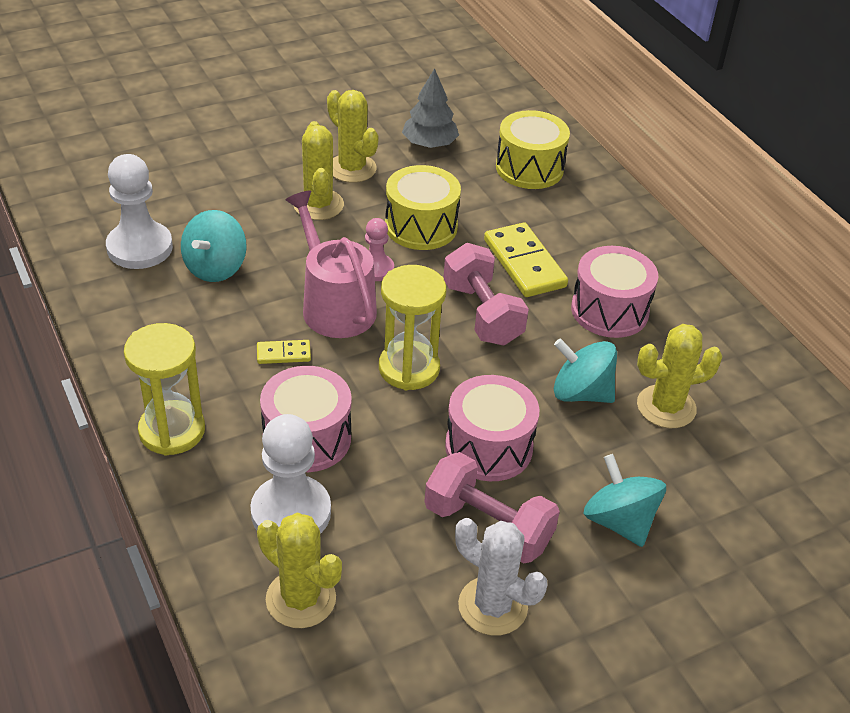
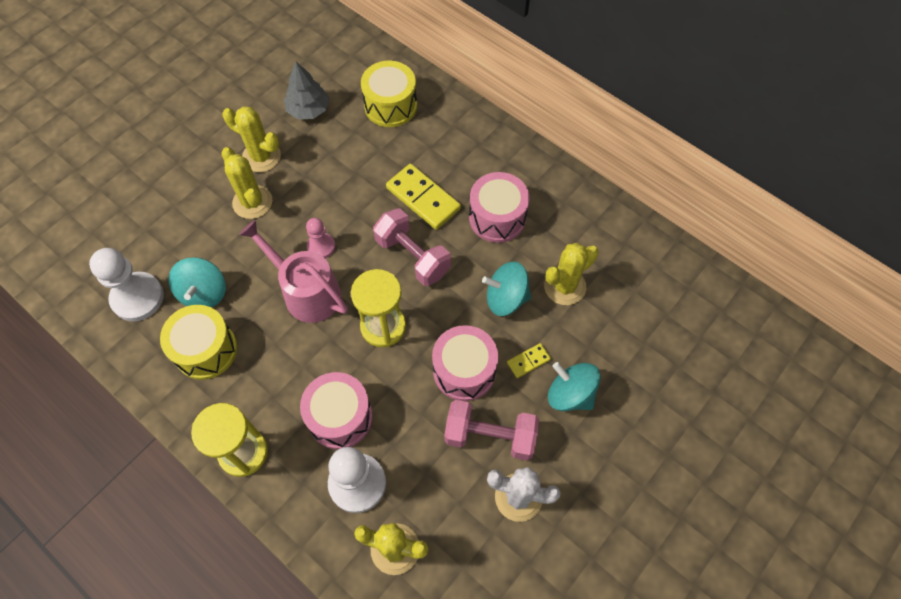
camera: 20 degrees left, 20 degrees up
(283, 354) = (290, 351): yellow domino -> yellow domino (528, 361)
(421, 226) = (336, 193): yellow drum -> yellow drum (206, 350)

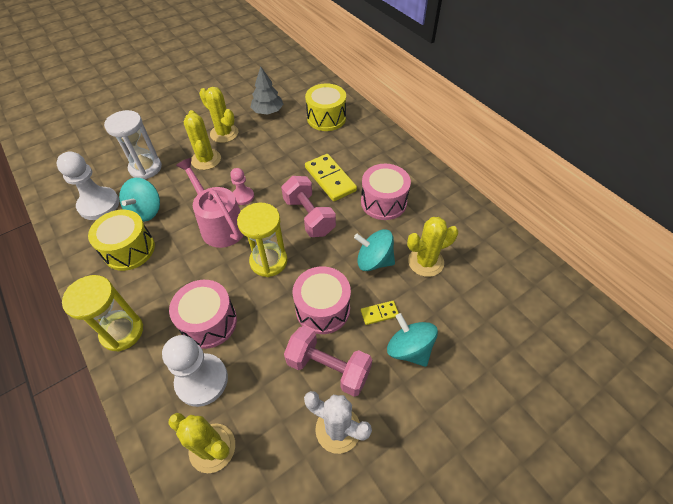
camera: 15 degrees right, 10 degrees down
(176, 231) = (145, 168): none -> white hourglass

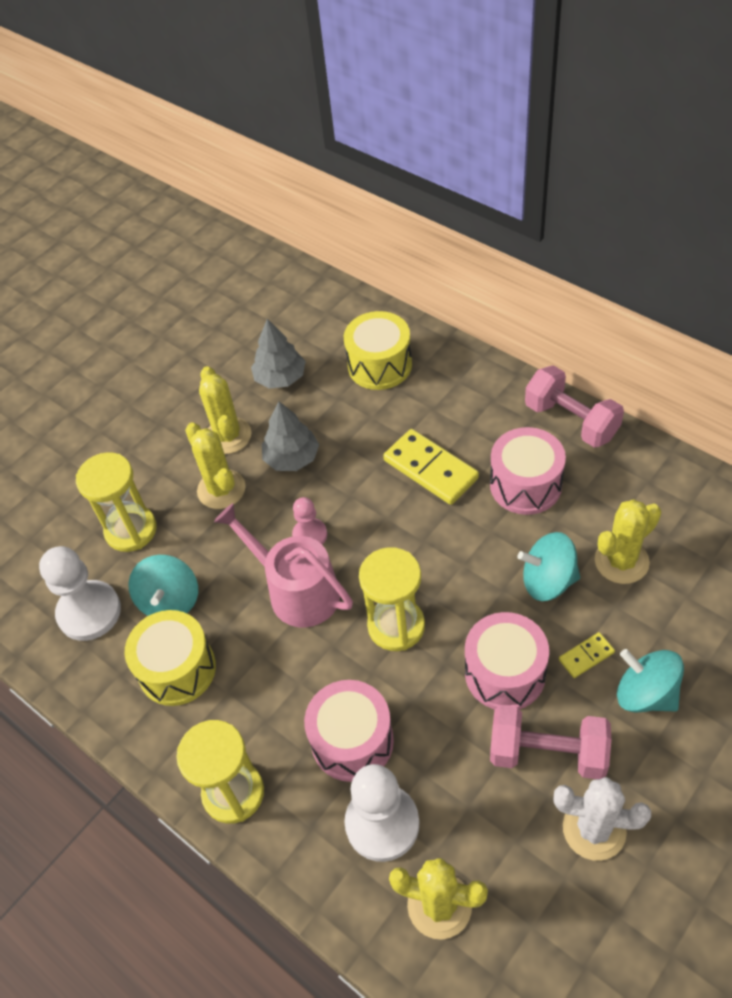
camera: 10 degrees left, 0 degrees up
(145, 168) = (131, 530): white hourglass -> yellow hourglass
(224, 133) = (228, 436): yellow cactus -> yellow cactus turned 45 degrees clockwise
(253, 153) = (292, 458): none -> grey tree
(309, 216) = (425, 539): pink dumbbell -> pink dumbbell (571, 421)

